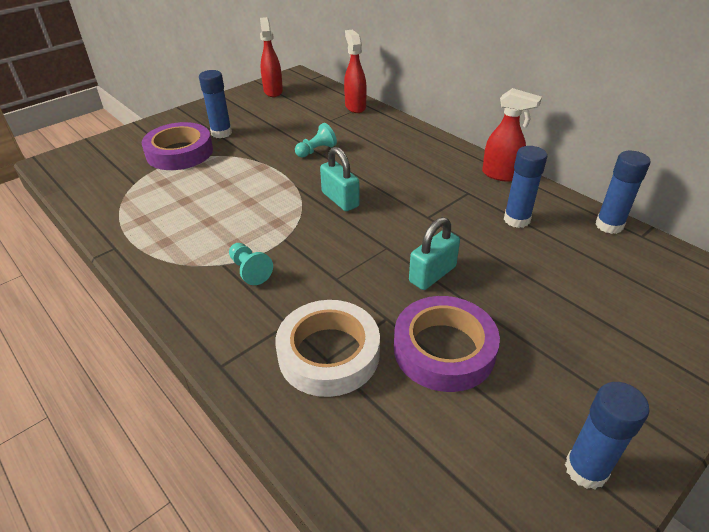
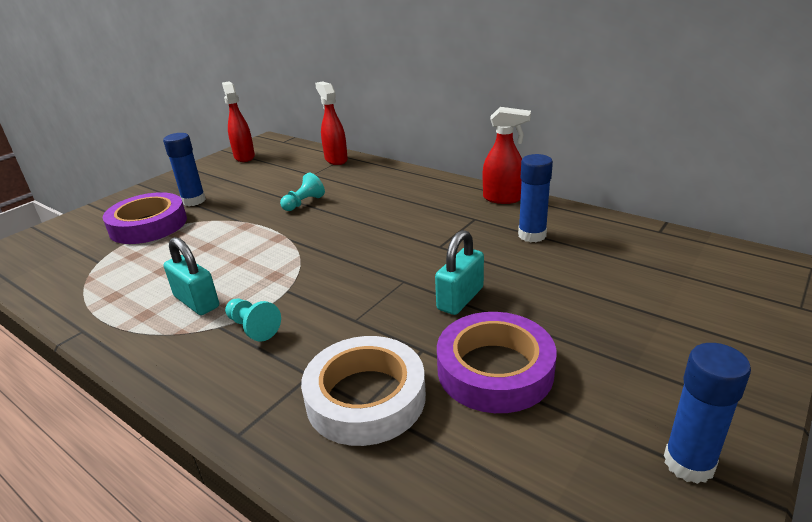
camera: 10 degrees left, 10 degrees down
(340, 199) = (341, 244): turquoise padlock -> turquoise padlock (196, 302)
(609, 225) = (624, 227): blue glue stick -> none

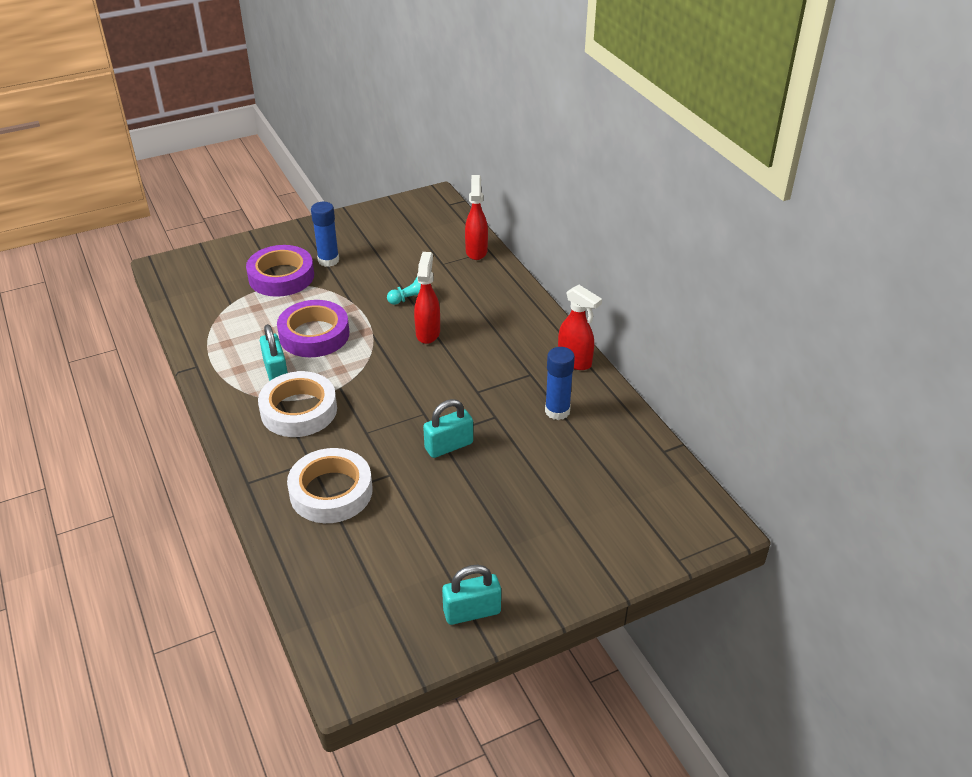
camera: 25 degrees right, 10 degrees up
(244, 157) = (401, 215): red spray bottle -> red spray bottle (428, 333)
(253, 328) = (299, 410): turquoise pawn -> white tape
(495, 369) = (421, 508): purple tape -> purple tape (314, 334)
(688, 463) = (472, 612): blue glue stick -> turquoise padlock

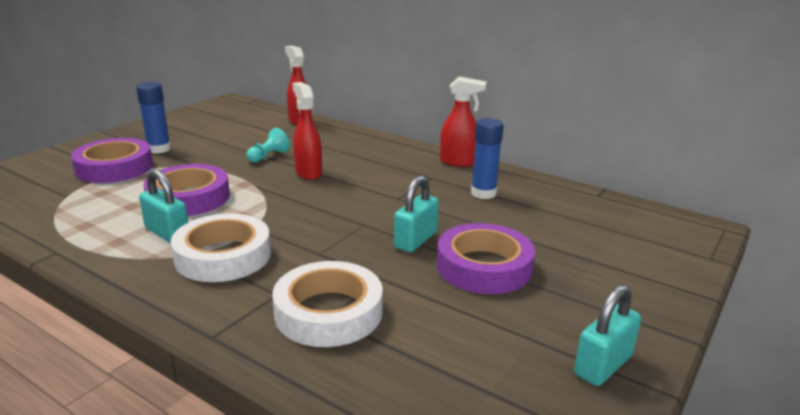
camera: 30 degrees left, 15 degrees down
(476, 493) = (484, 266): none -> purple tape

